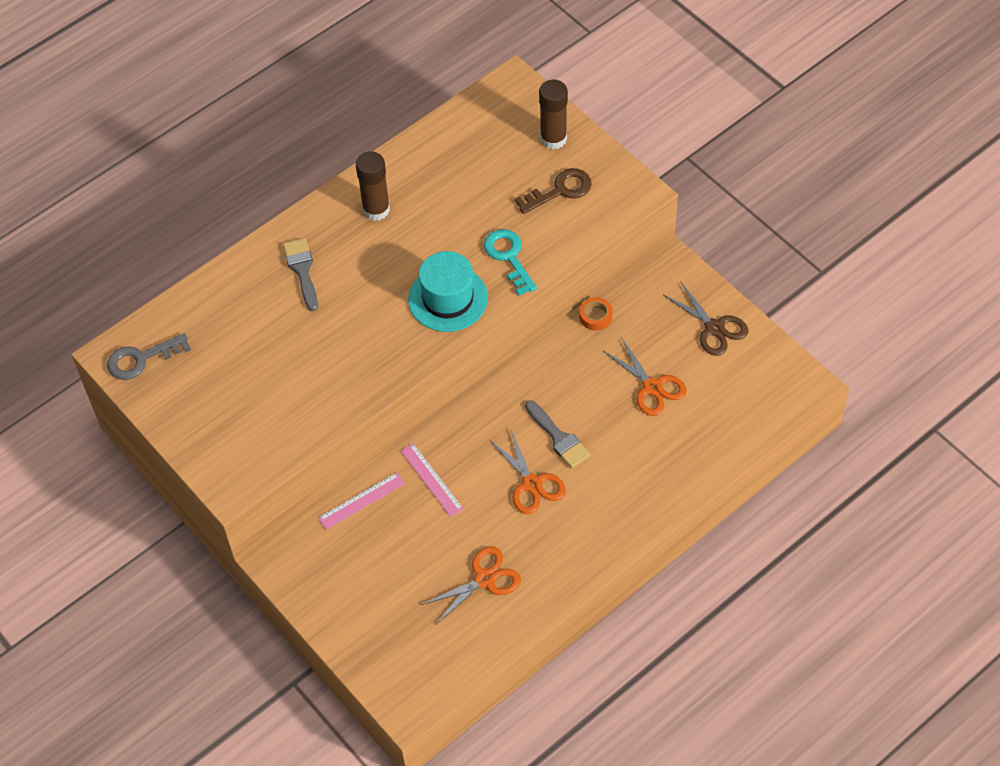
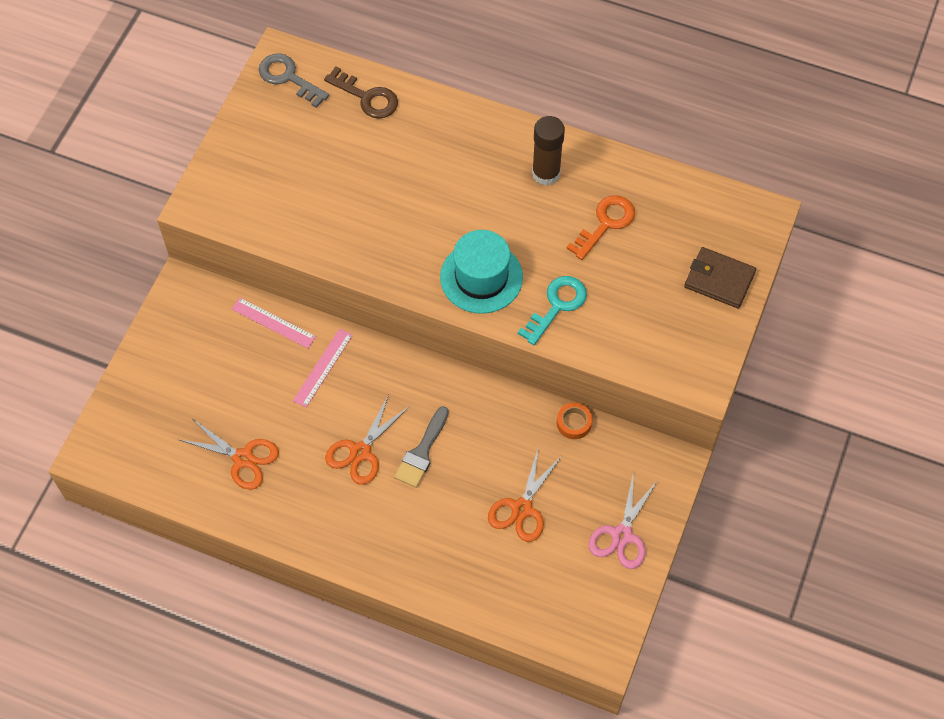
camera: 60 degrees right, 5 degrees up
(302, 270) = (446, 148): grey brush -> none
(452, 190) = (605, 223): none -> orange key
(553, 138) = (719, 280): brown glue stick -> brown wallet
(560, 190) = (661, 313): brown key -> brown key (367, 97)
(714, 328) = (622, 535): brown scissors -> pink scissors

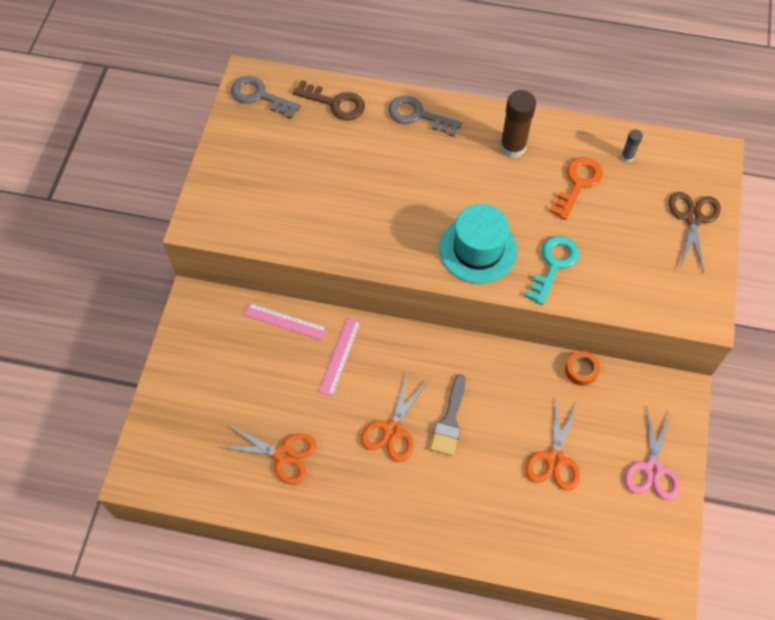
camera: 10 degrees left, 0 degrees up
(453, 124) = (418, 115): none -> grey key
(667, 202) = (627, 156): none -> grey glue stick
(719, 280) = (693, 218): brown wallet -> brown scissors

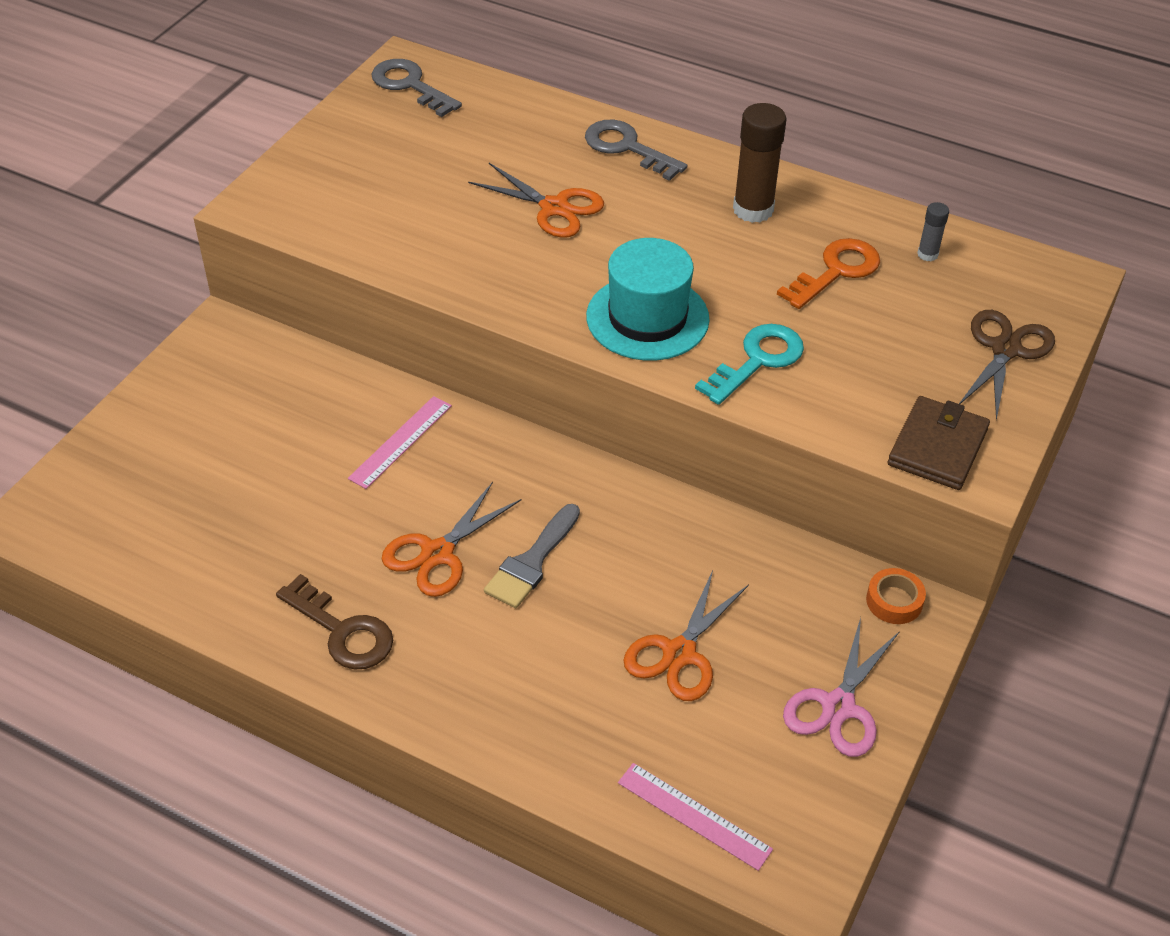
camera: 15 degrees right, 15 degrees down
(283, 455) = (257, 546): orange scissors -> orange scissors (554, 208)
(285, 321) = (339, 382): pink ruler -> pink ruler (694, 816)
(335, 103) = (513, 112): brown key -> brown key (342, 631)
(581, 370) = (770, 544): orange tape -> orange tape (894, 601)
(676, 301) = (937, 447): none -> brown wallet

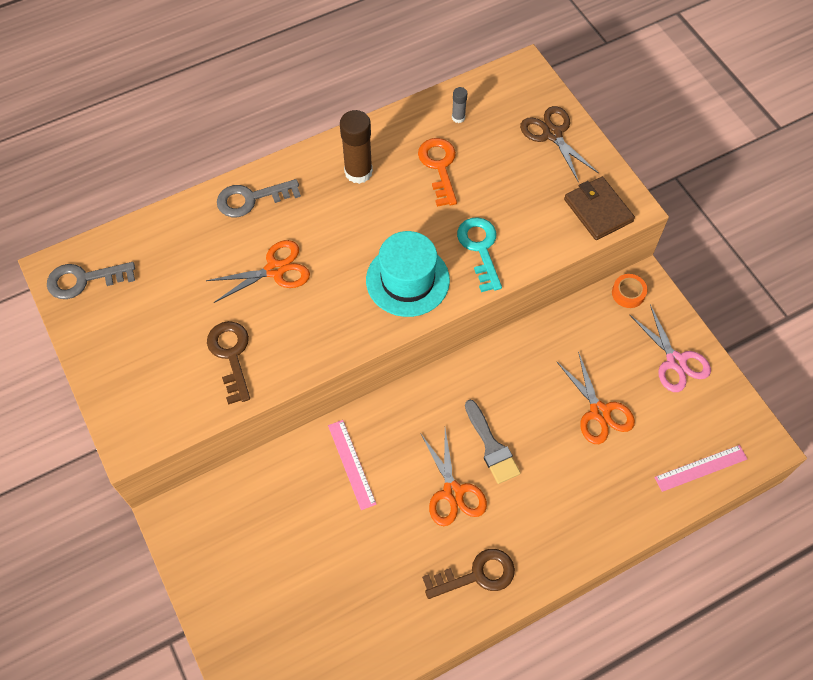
camera: 55 degrees left, 15 degrees up
(415, 227) = (231, 355): none -> brown key

